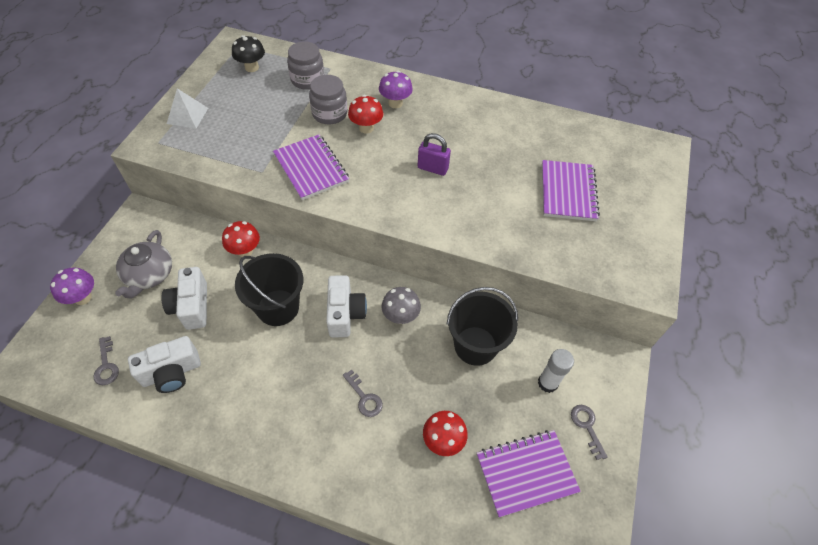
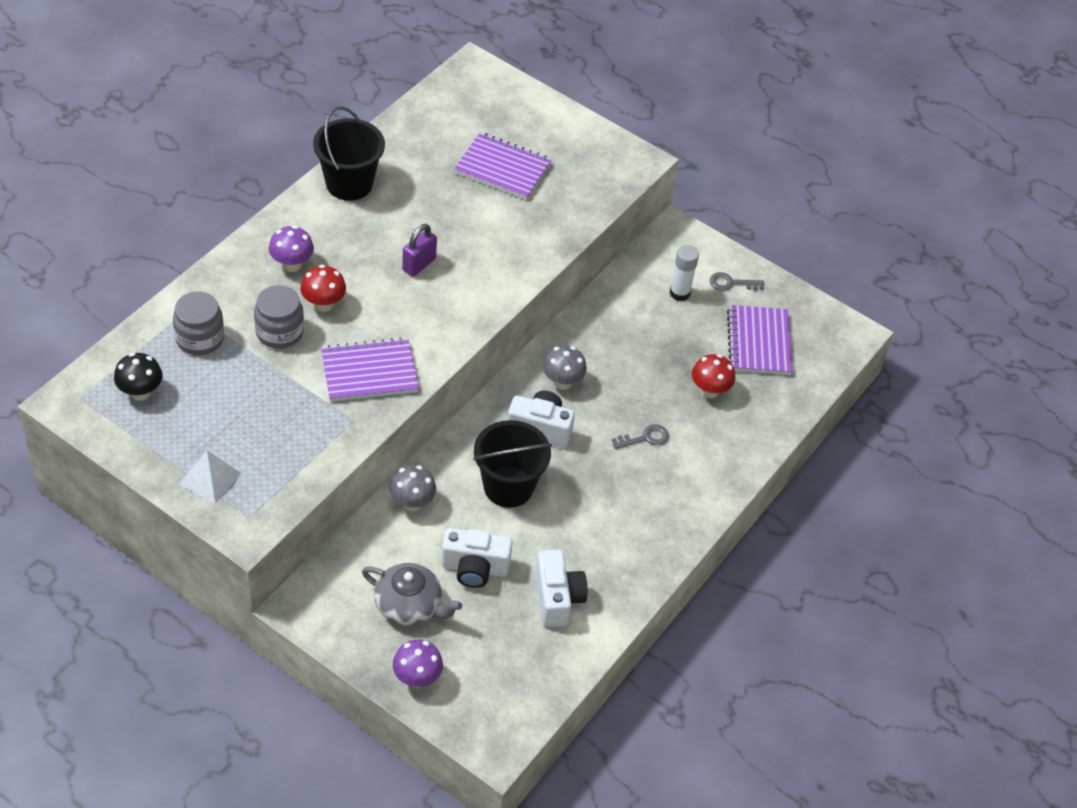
camera: 75 degrees left, 5 degrees down
(106, 365) = (525, 659): grey key -> none
(245, 251) = (412, 502): red mushroom -> grey mushroom
(475, 345) = (620, 332): black bucket -> black bucket (349, 183)

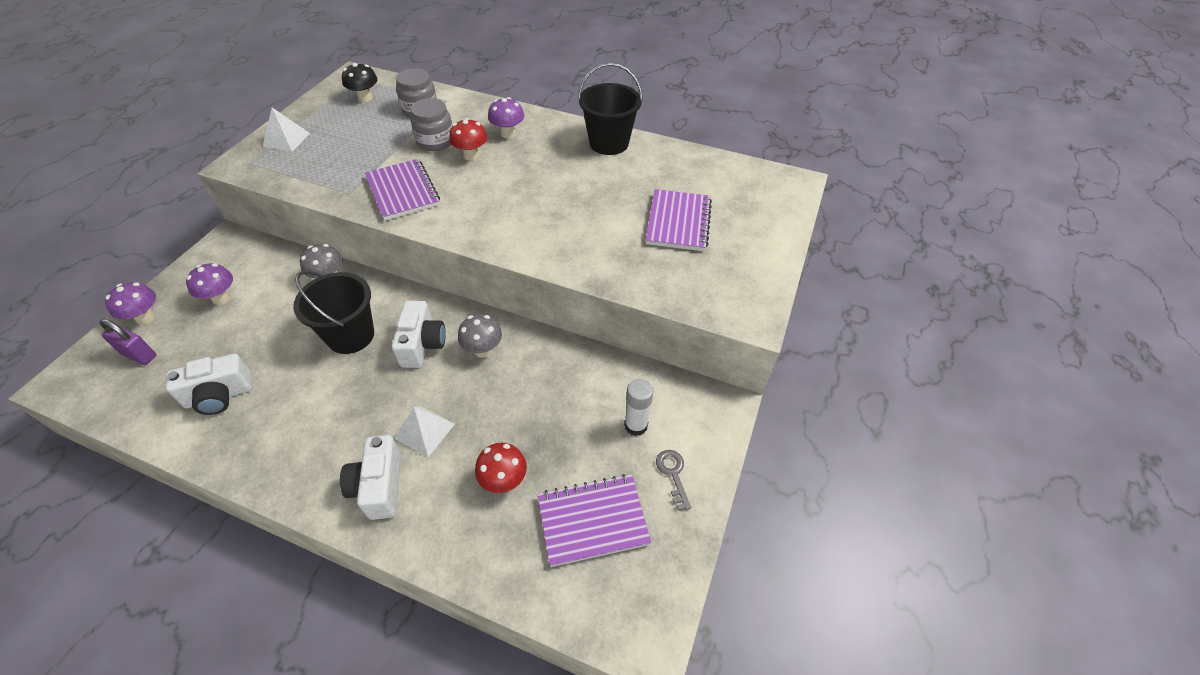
camera: 80 degrees right, 0 degrees up
(409, 605) = (221, 298): grey teapot -> purple mushroom
(419, 264) = (534, 195): purple padlock -> purple padlock (139, 355)
(474, 568) = (258, 331): white camera -> white camera (379, 486)
(645, 438) = (425, 431): grey key -> white pyramid

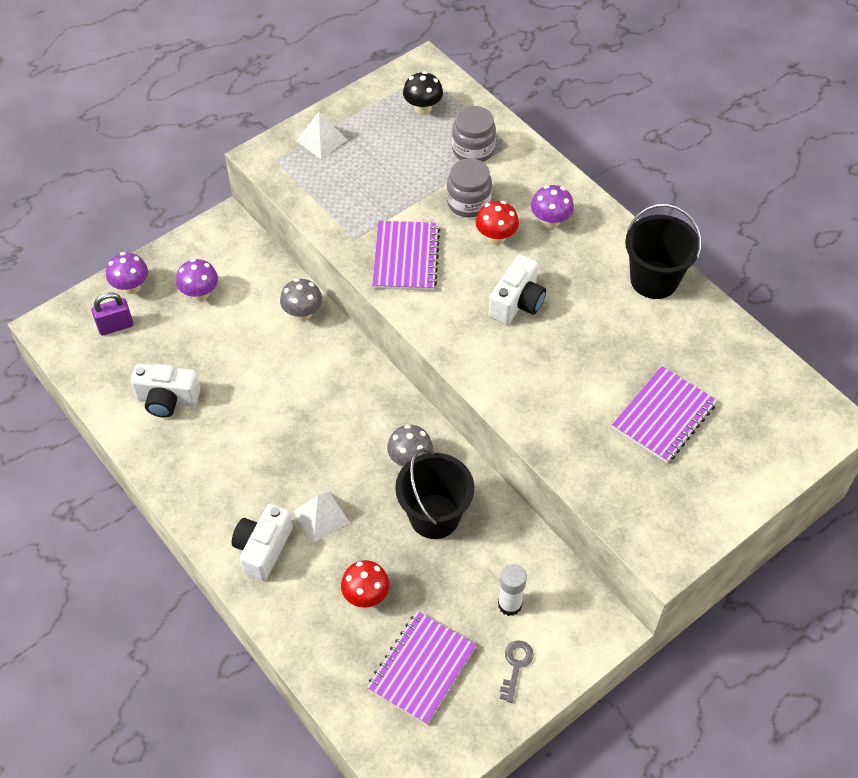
camera: 30 degrees right, 5 degrees up
(139, 355) = (116, 326): purple padlock -> purple padlock turned 75 degrees counterclockwise
(351, 335) = (297, 388): black bucket -> black bucket (434, 516)
(422, 344) = (357, 428): white camera -> white camera (517, 302)
(592, 521) = (422, 668): purple notebook -> purple notebook turned 75 degrees counterclockwise

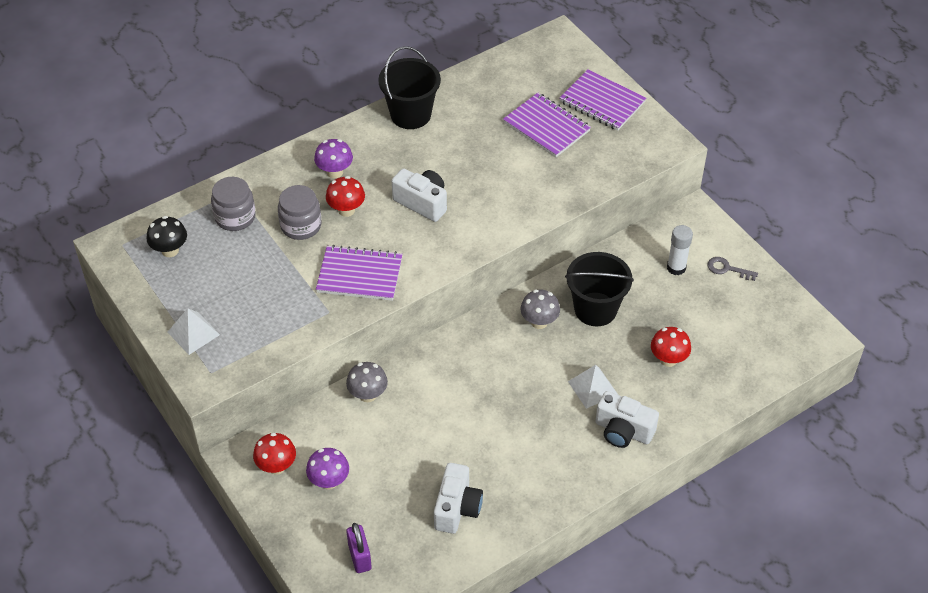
camera: 85 degrees left, 5 degrees down
(131, 287) = (309, 544): purple mushroom -> none
(217, 252) = (276, 466): none -> red mushroom
(422, 668) = (731, 327): purple notebook -> purple notebook (602, 102)

